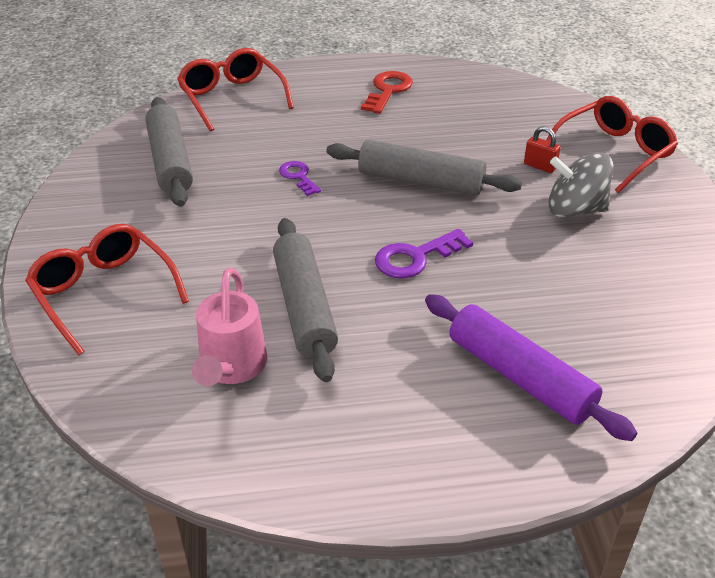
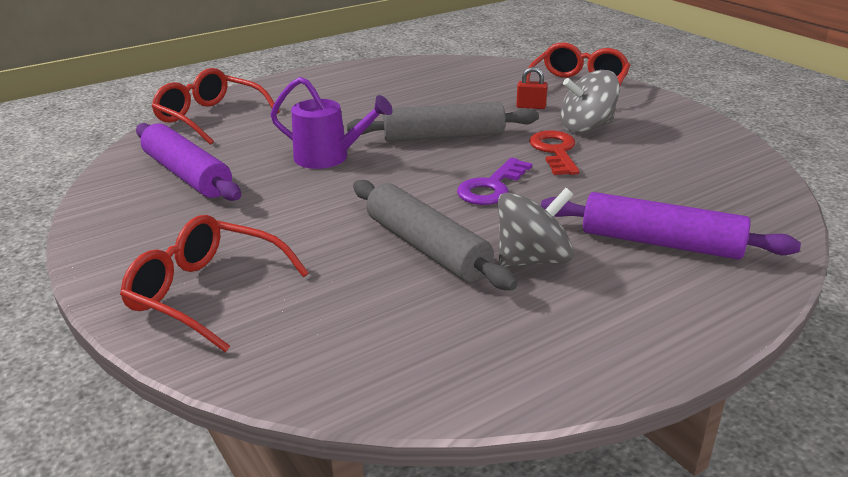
camera: 25 degrees left, 10 degrees down
(170, 161) = (188, 175): grey rolling pin -> purple rolling pin
(231, 368) = (400, 313): pink watering can -> none
(298, 177) = (329, 158): purple key -> purple watering can
(384, 353) = (533, 259): none -> grey spinning top
(388, 90) = (355, 85): red key -> red key (555, 151)

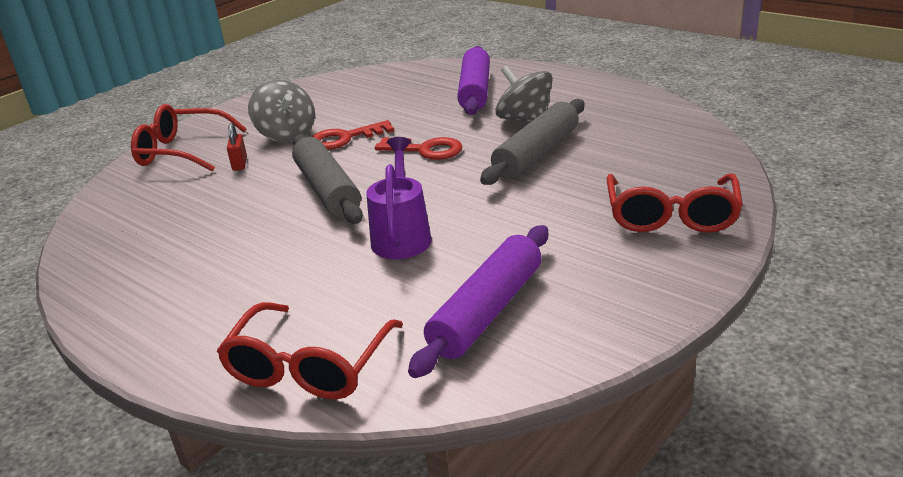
camera: 105 degrees left, 0 degrees up
(492, 187) = (426, 150): purple key -> red key

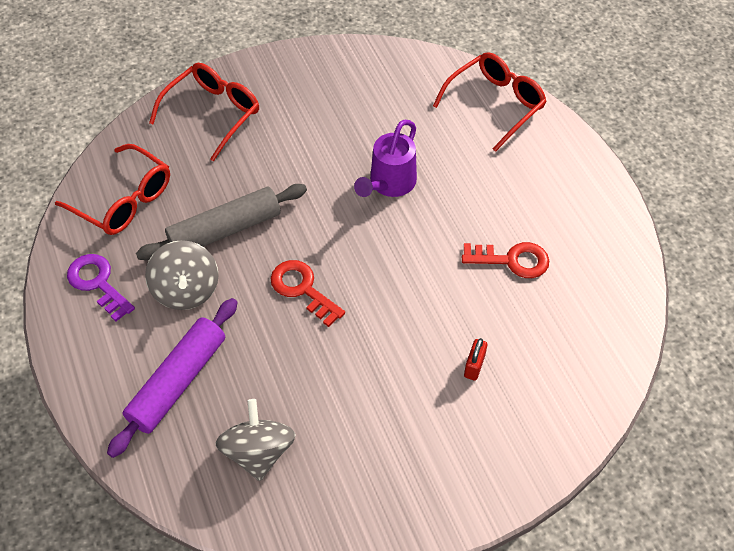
camera: 155 degrees left, 25 degrees up
(181, 151) = (527, 433): red glasses -> red glasses (124, 200)
(286, 134) = (410, 403): grey spinning top -> grey spinning top (258, 452)
(327, 190) = (414, 273): grey rolling pin -> none
(345, 138) = (359, 356): red key -> red key (512, 260)
(486, 311) = (381, 96): purple rolling pin -> none
(599, 101) = (98, 283): none -> purple key

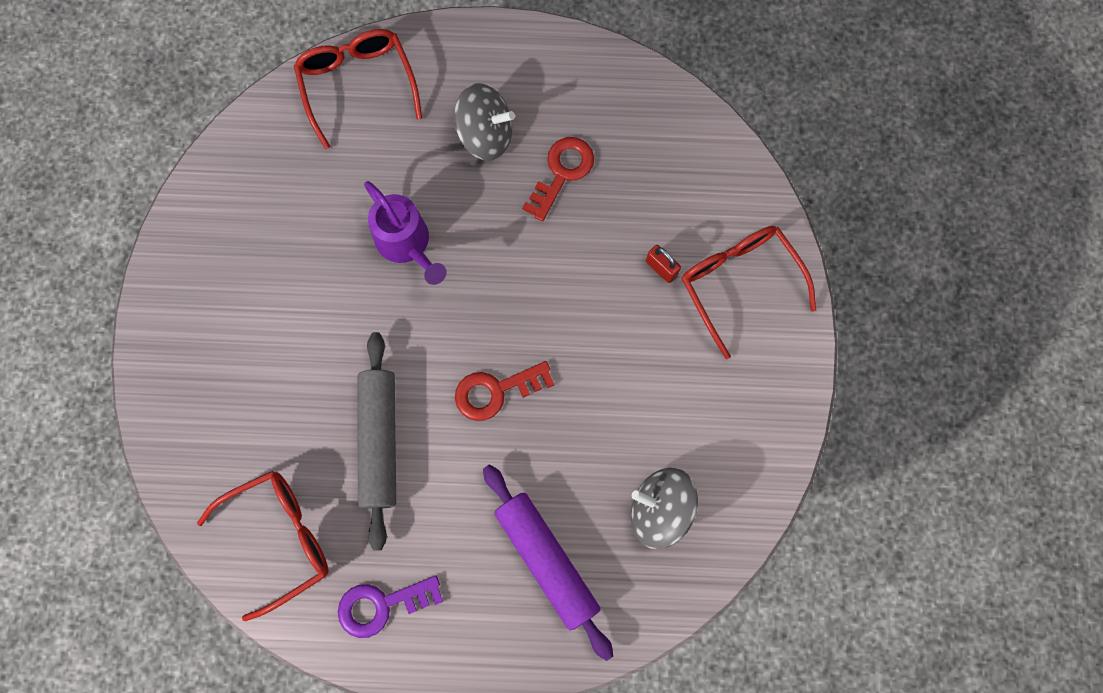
camera: 65 degrees left, 20 degrees up
(186, 290) = (438, 512): grey spinning top -> grey spinning top (485, 135)
(213, 113) = (202, 390): red glasses -> red glasses (739, 283)

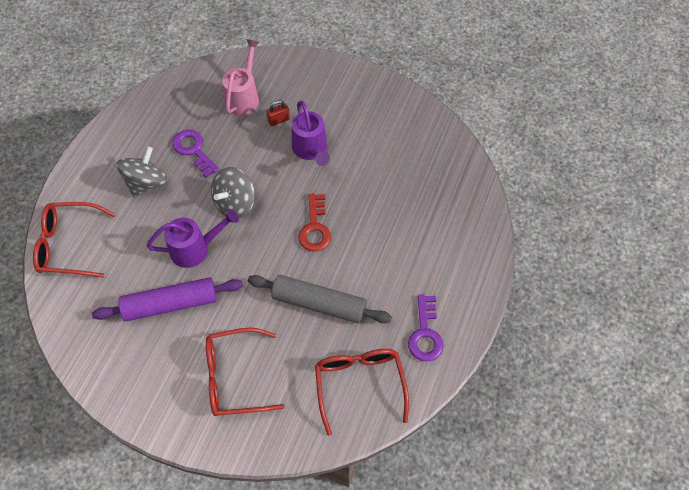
camera: 70 degrees left, 15 degrees down
(546, 560) = (429, 233): purple rolling pin -> purple rolling pin (170, 304)
(562, 173) = (193, 150): red key -> purple key
(626, 335) = (311, 150): none -> purple watering can
(660, 510) = (420, 166): grey spinning top -> grey spinning top (235, 203)
(683, 202) = (244, 97): none -> pink watering can
(739, 283) = (305, 87): red glasses -> red glasses (234, 377)

